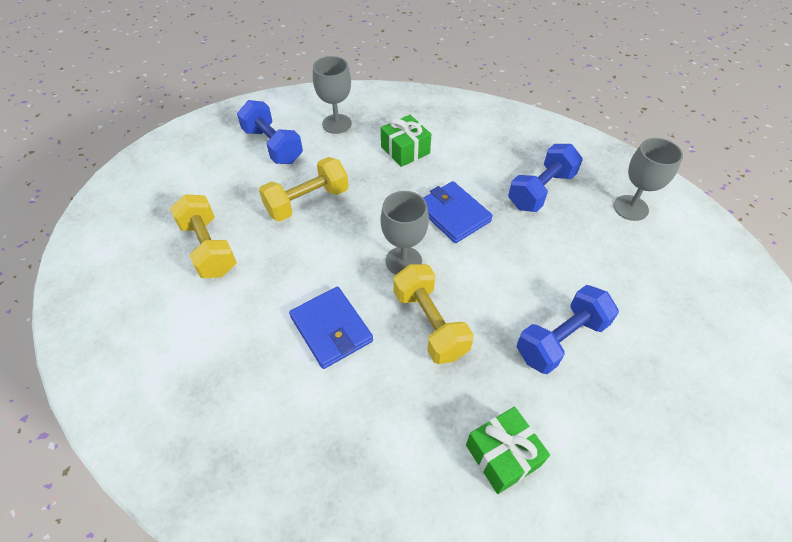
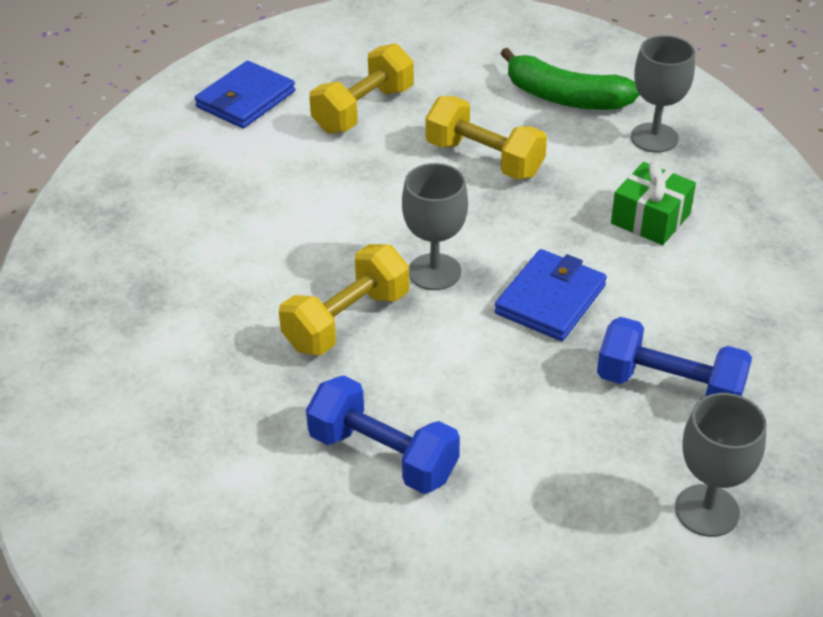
camera: 70 degrees right, 10 degrees down
(273, 146) = (565, 97): blue dumbbell -> green banana
(331, 329) = (299, 239): blue wallet -> blue wallet (246, 99)
(503, 455) = (191, 425): green gift -> none

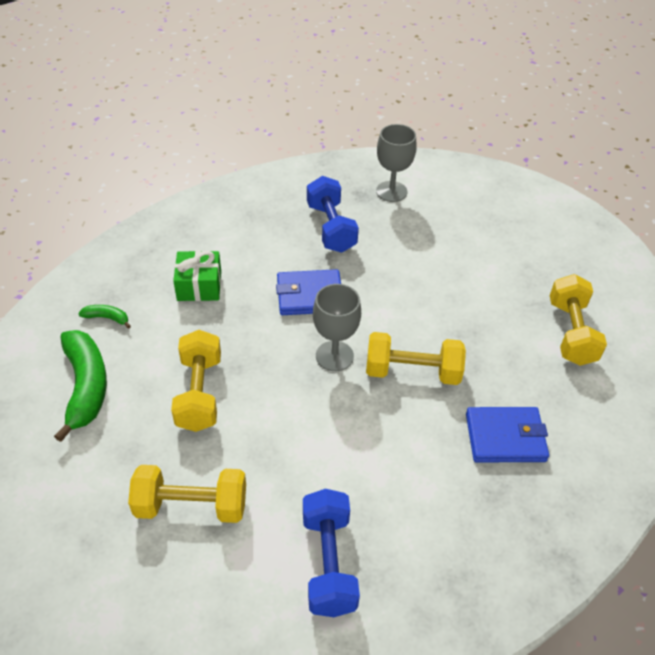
camera: 130 degrees left, 5 degrees up
(237, 516) = (571, 332): none -> yellow dumbbell
(246, 99) = (239, 609): blue wallet -> blue wallet (505, 437)
(383, 455) = (479, 302): blue dumbbell -> blue dumbbell (328, 563)
(654, 138) = (107, 318): grey goblet -> green banana

